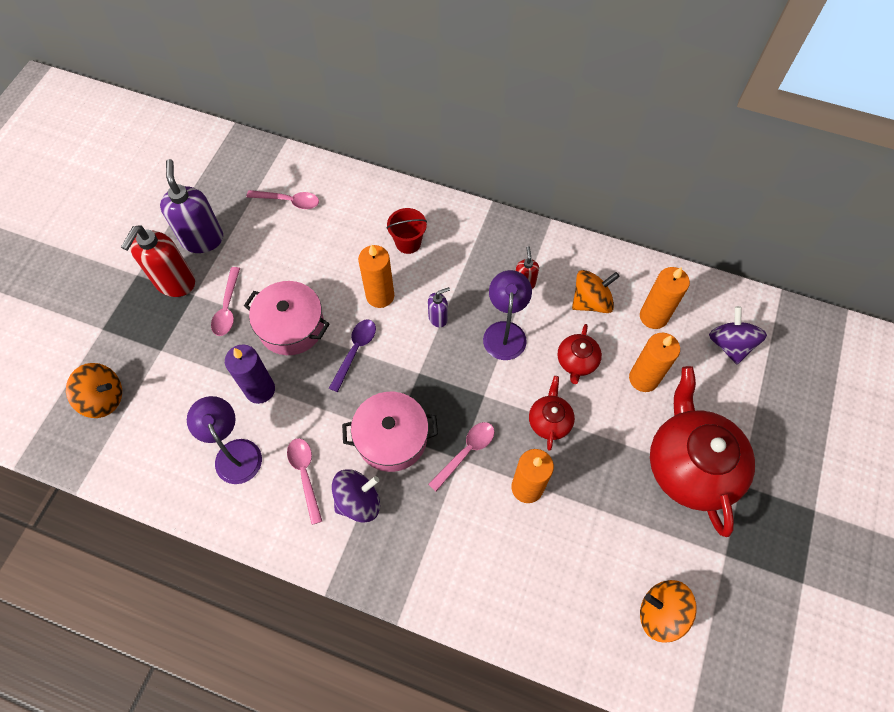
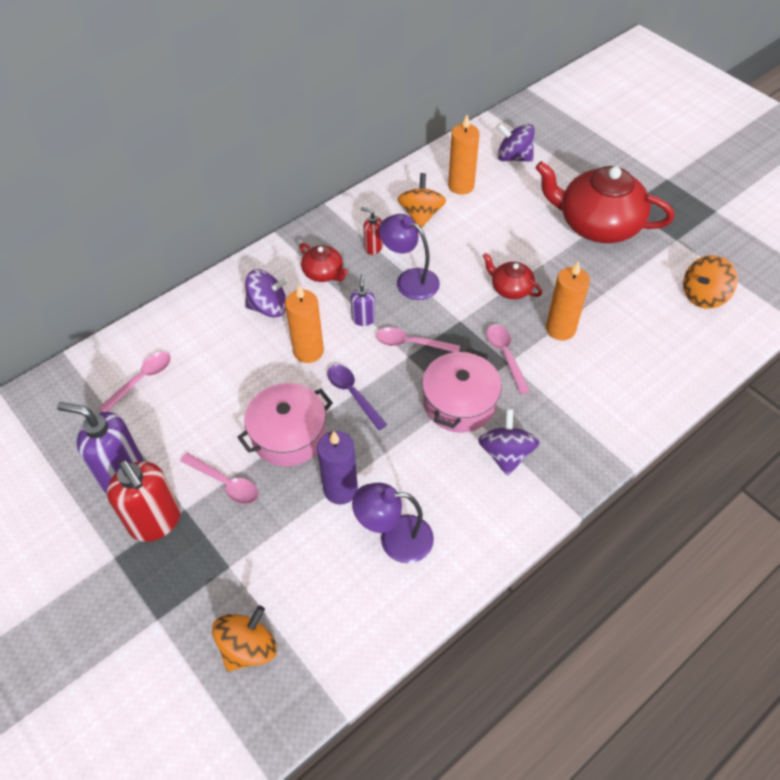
camera: 60 degrees left, 10 degrees down
(305, 475) = (455, 486): pink spoon -> pink spoon (411, 343)
(408, 243) = (268, 307): red bucket -> purple spinning top
(577, 361) = (469, 248): red teapot -> red teapot (323, 273)
(643, 378) = (510, 216): orange candle -> none

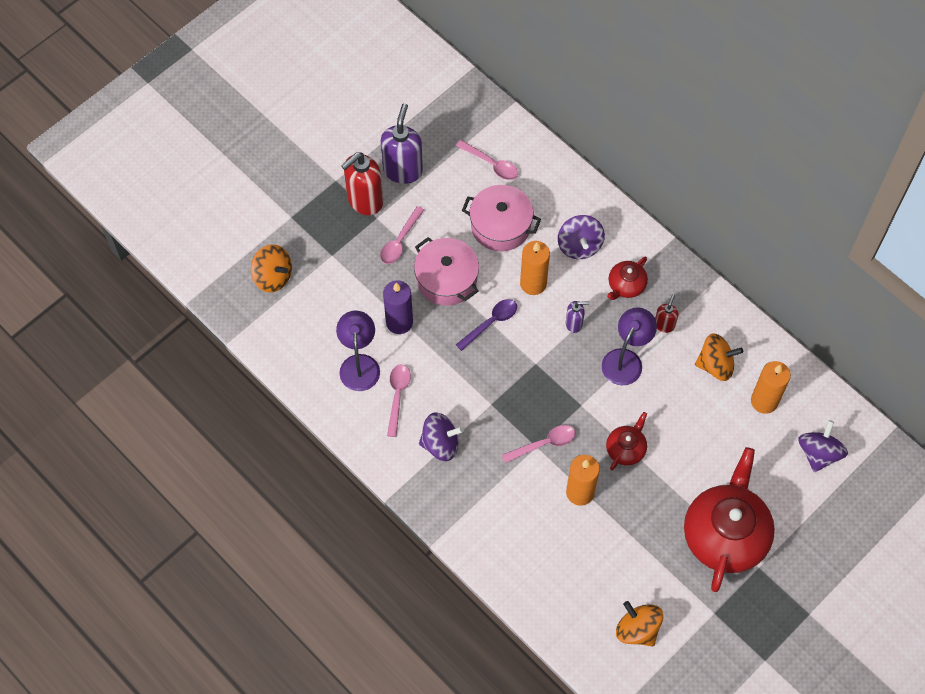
camera: 85 degrees right, 10 degrees up
(411, 343) = (550, 365): pink spoon -> pink spoon (397, 396)
(459, 403) = (489, 407): pink pot -> pink pot (500, 226)

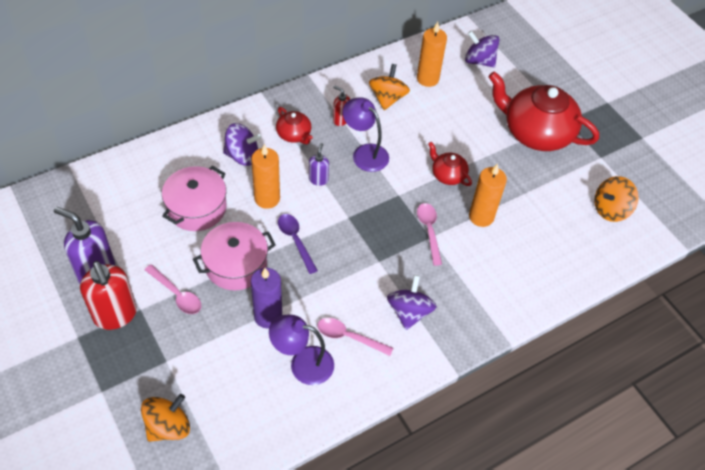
camera: 80 degrees left, 10 degrees down
(491, 164) = (127, 198): pink spoon -> none

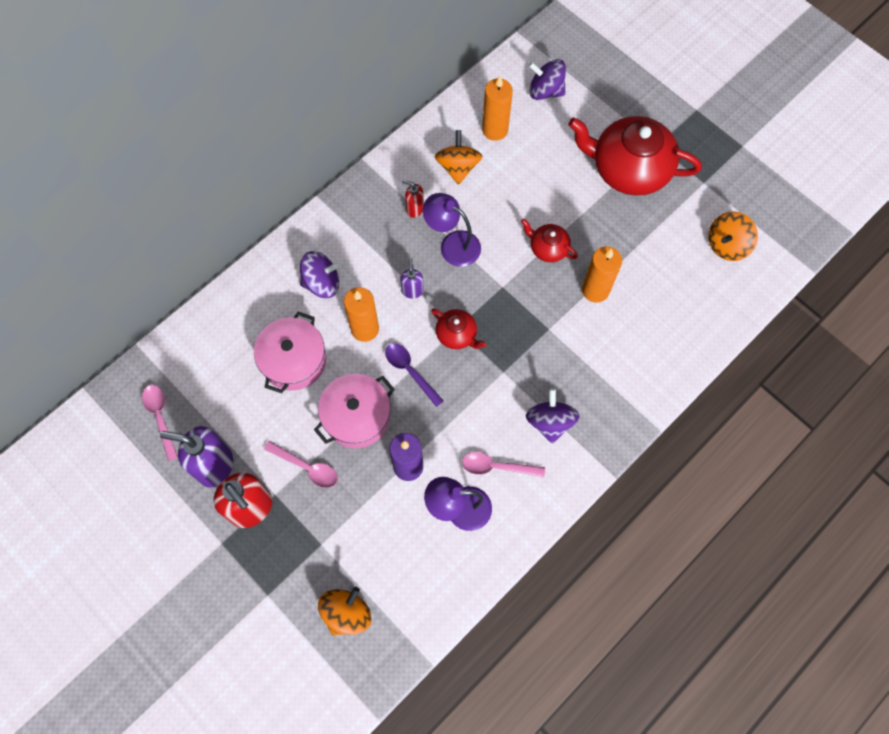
camera: 10 degrees left, 15 degrees up
(294, 134) = (370, 241): red teapot -> red teapot (457, 334)
(429, 231) = (545, 321): pink spoon -> pink spoon (160, 417)

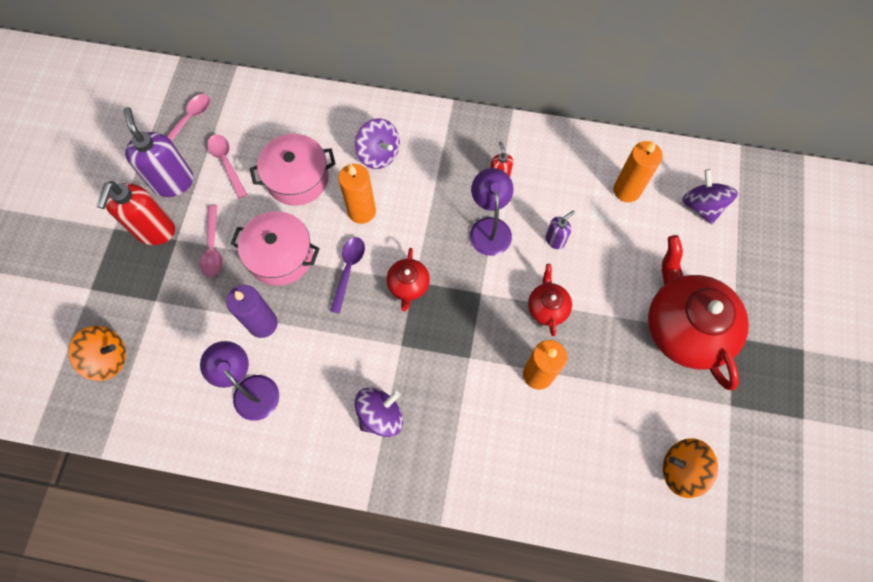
camera: 55 degrees right, 0 degrees up
(412, 290) = (422, 224): purple soap dispenser -> purple soap dispenser (555, 240)
(458, 167) = (565, 185): orange spinning top -> none
(496, 467) = (308, 396): pink spoon -> pink spoon (226, 163)

